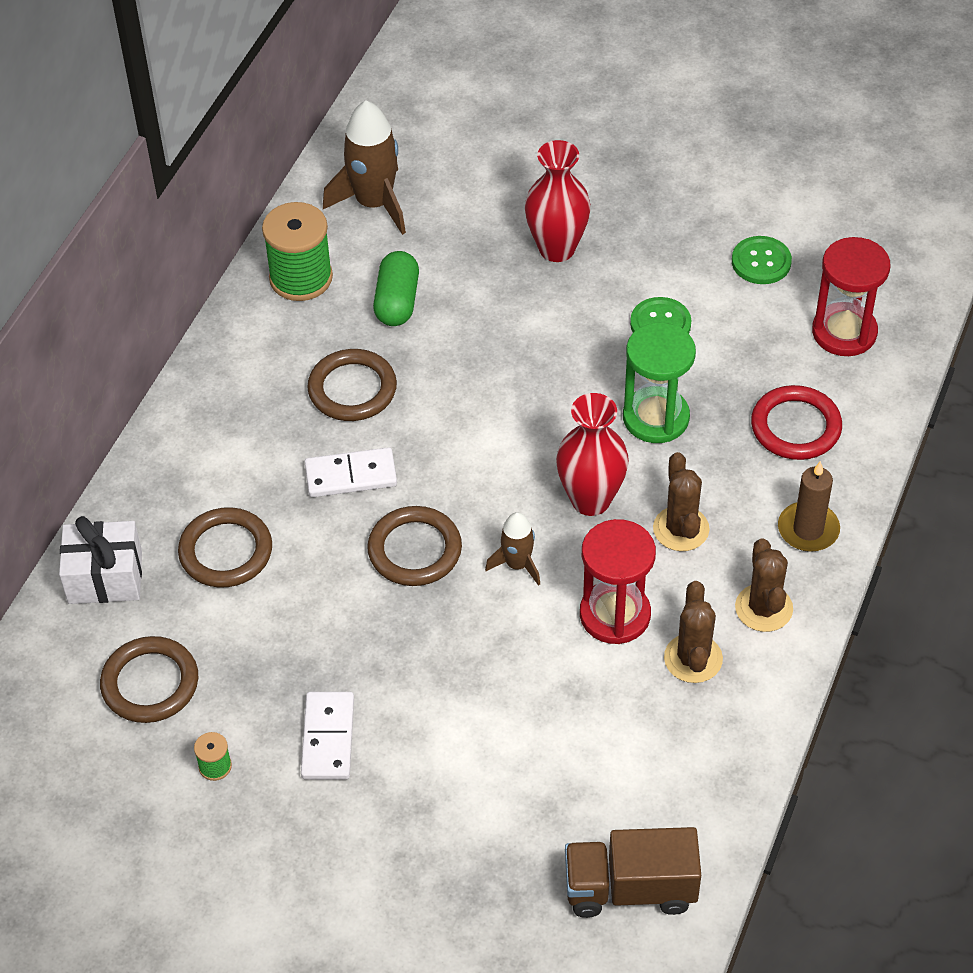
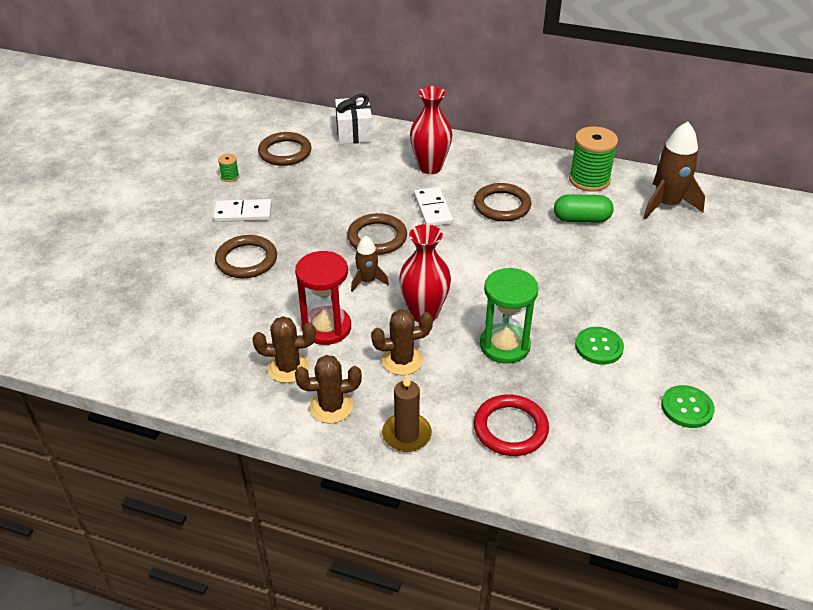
camera: 85 degrees right, 10 degrees down
(226, 551) = (373, 169): brown ring -> brown ring (246, 260)
(557, 249) = (657, 290): red vase -> red vase (430, 167)
(630, 888) = (115, 339): brown truck -> none
(844, 332) = (623, 463): red hourglass -> none

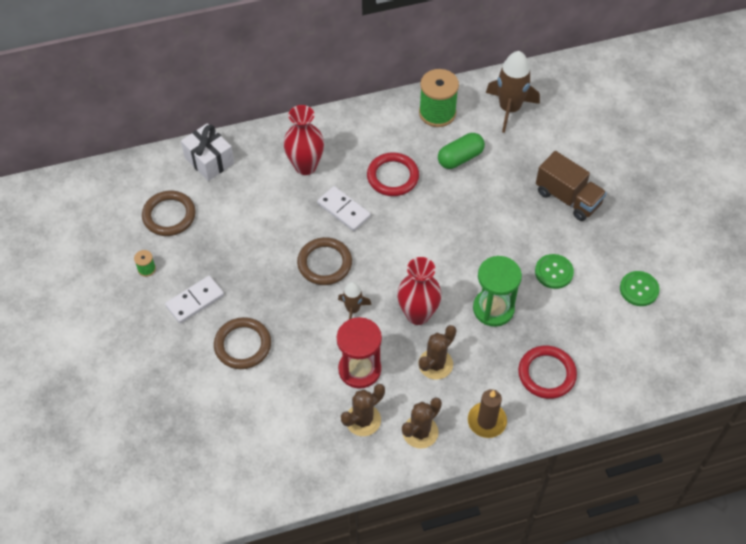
camera: 35 degrees left, 15 degrees up
(502, 205) = (392, 176): brown ring -> red ring
(669, 295) = (568, 198): none -> brown truck

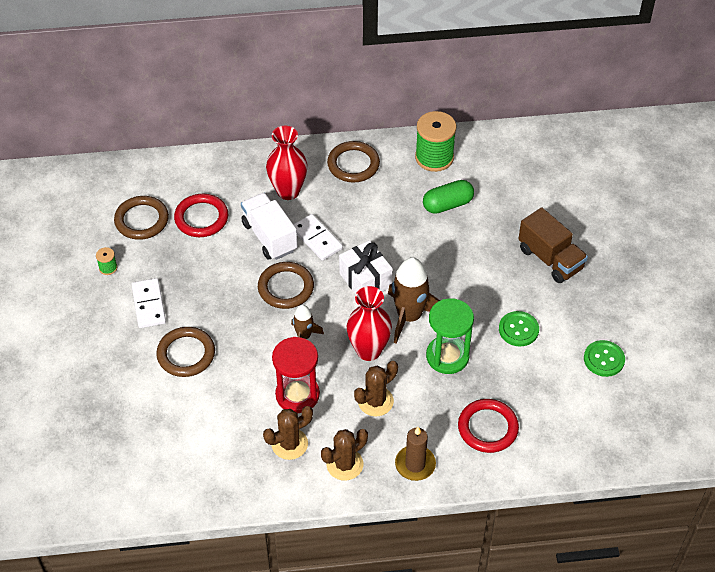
camera: 10 degrees right, 5 degrees down
(195, 300) = (148, 305): white domino -> white domino turned 75 degrees counterclockwise
(209, 160) = (193, 173): white gift -> white gift (365, 280)
(297, 214) = (269, 237): none -> white truck
(362, 130) = (353, 164): none -> brown ring
(392, 176) = (374, 213): red ring -> red ring (201, 218)
(509, 108) = (510, 163): brown rocket -> brown rocket (409, 316)

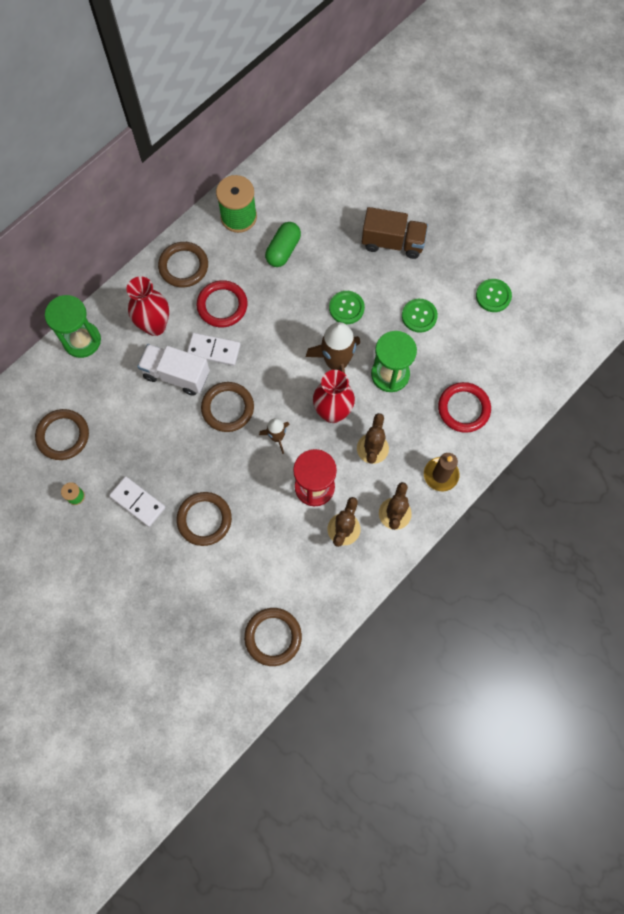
camera: 40 degrees left, 20 degrees up
(151, 480) = (273, 637): none -> brown ring
(201, 218) = (109, 398): red ring -> red ring (222, 305)
(222, 165) = (82, 340): none -> green hourglass
(365, 280) = (279, 357): white gift -> none
(459, 281) = (346, 308): none -> green button

